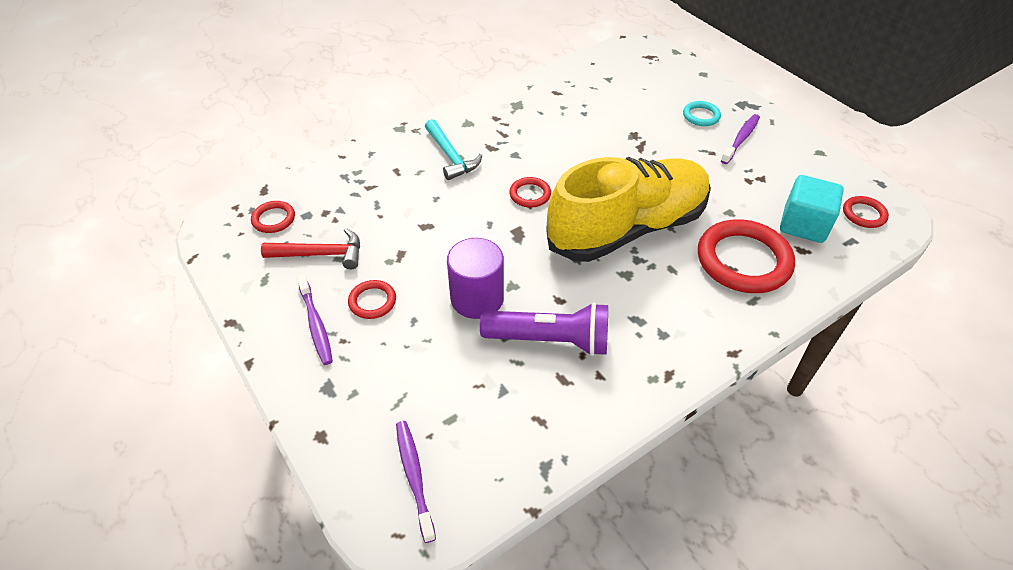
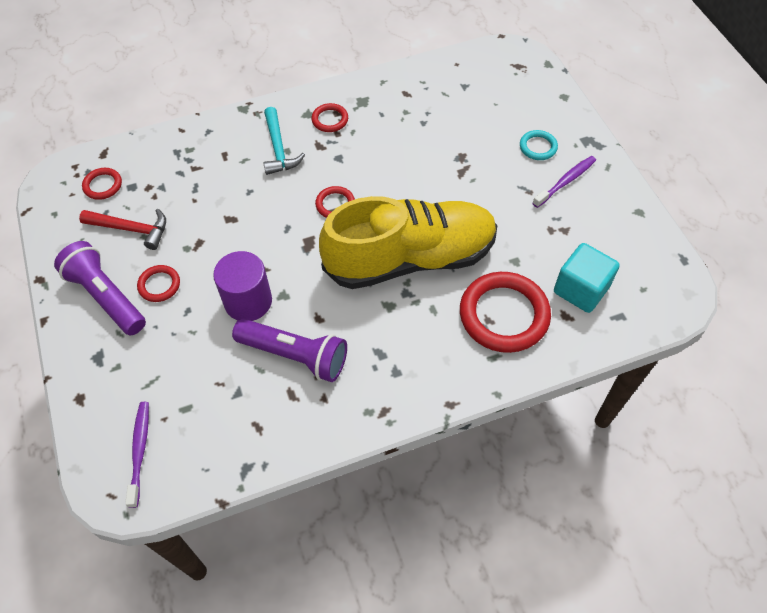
camera: 15 degrees right, 10 degrees up
(316, 324) = (106, 297): purple toothbrush -> purple flashlight
(864, 214) = (647, 290): red ring -> red ring (330, 120)

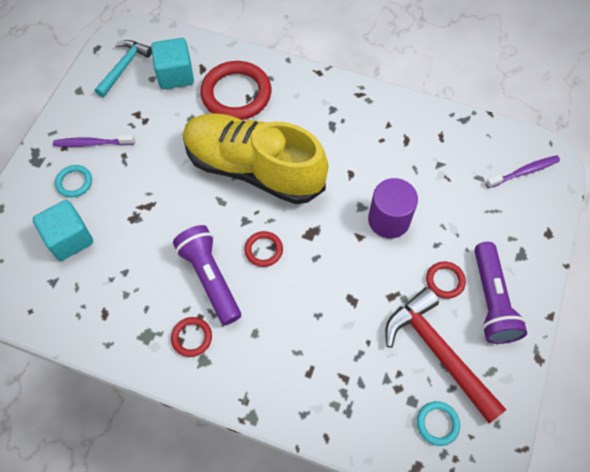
camera: 140 degrees left, 5 degrees up
(103, 185) = (437, 423): red ring -> turquoise ring
(132, 229) = (437, 352): red hammer -> red hammer, size x1.58
(139, 451) = (524, 172): purple toothbrush -> purple toothbrush turned 150 degrees counterclockwise
(278, 149) = (260, 340): turquoise hammer -> turquoise hammer (124, 67)
(295, 355) = (386, 161): purple flashlight -> purple flashlight (210, 278)
(488, 114) = (69, 239): none -> turquoise cube

